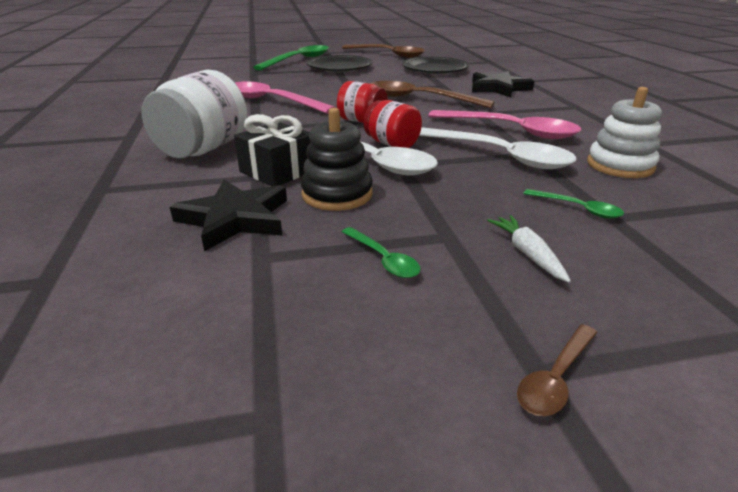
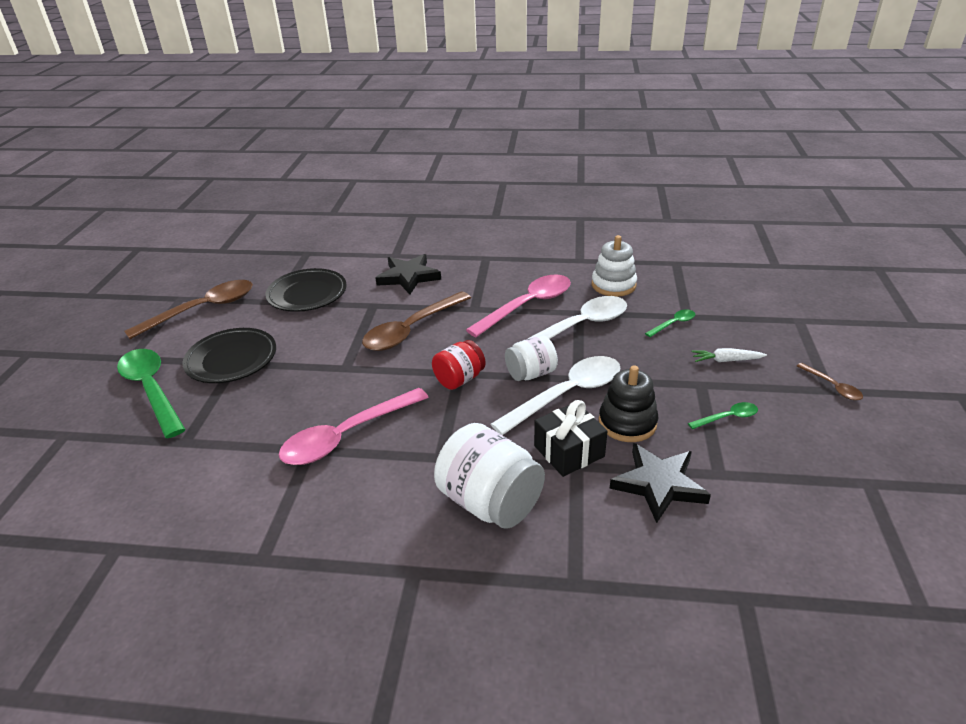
camera: 70 degrees left, 5 degrees up
(392, 144) = (531, 374): red jar -> white jar

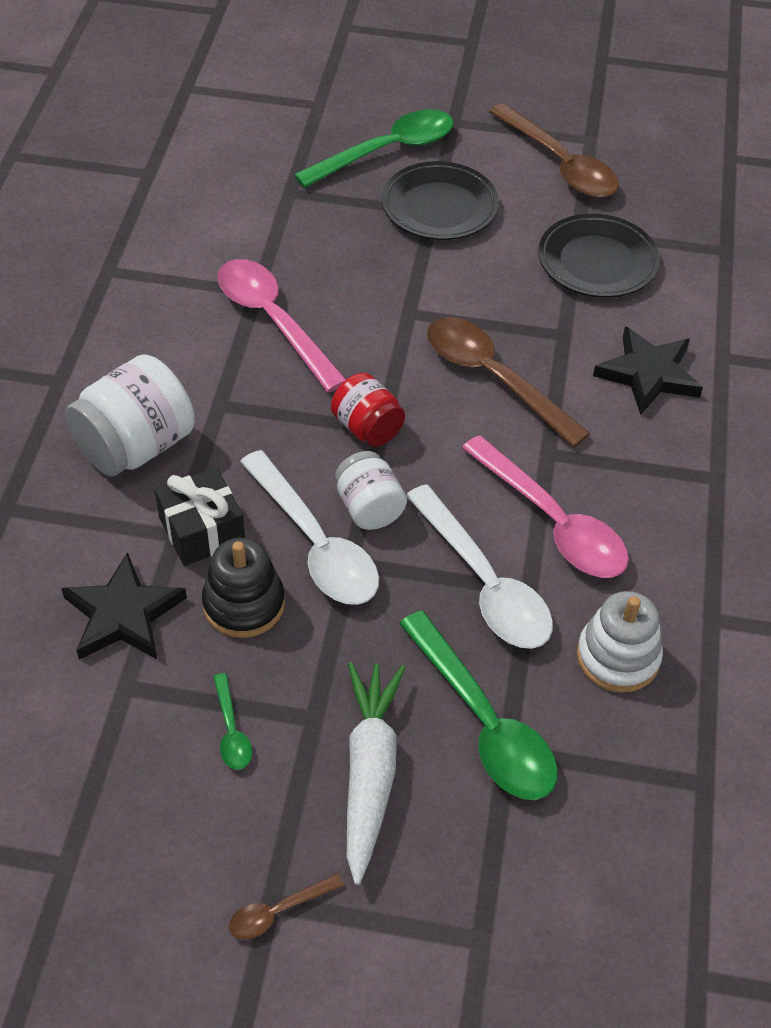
camera: 90 degrees right, 15 degrees up
(673, 324) = (483, 722): green spoon -> green spoon, size x2.18
(726, 360) = (369, 772): white carrot -> white carrot, size x1.94

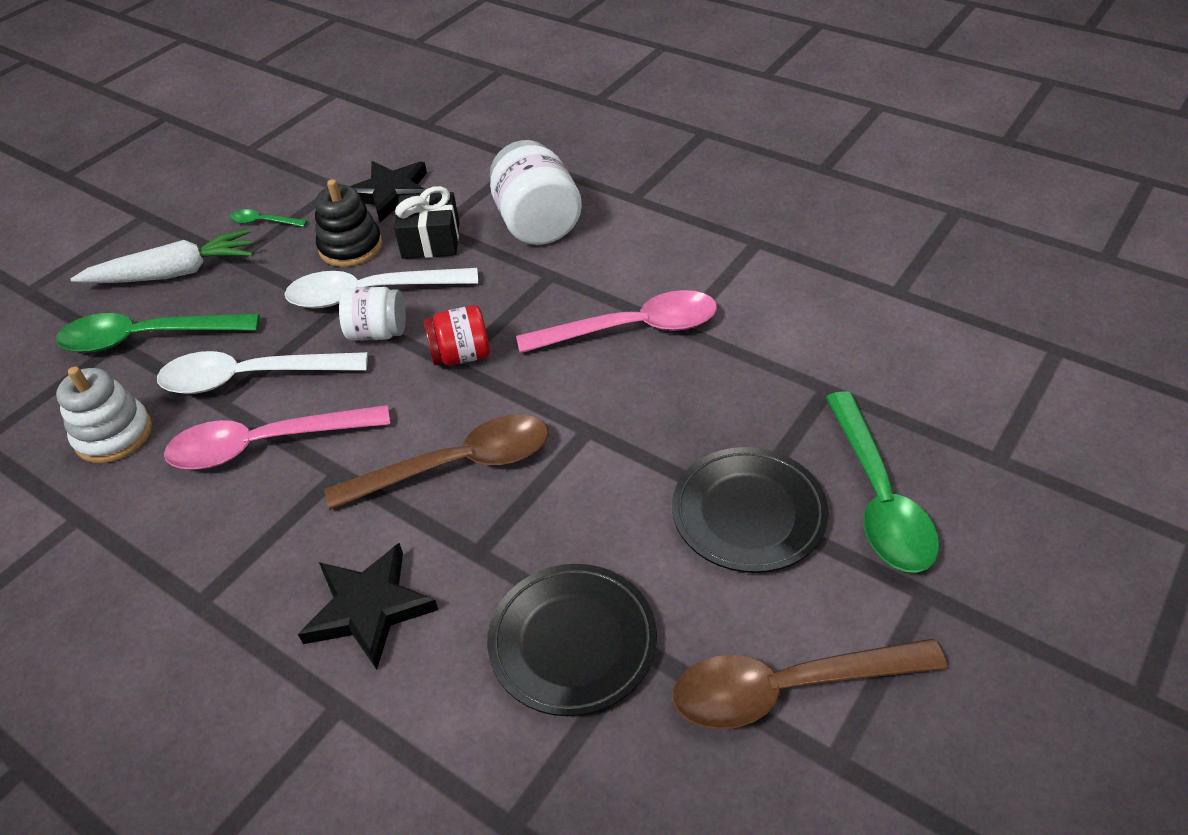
camera: 120 degrees right, 5 degrees down
(278, 911) = (136, 216): brown spoon -> none
(369, 772) = (173, 273): white carrot -> white carrot turned 45 degrees counterclockwise

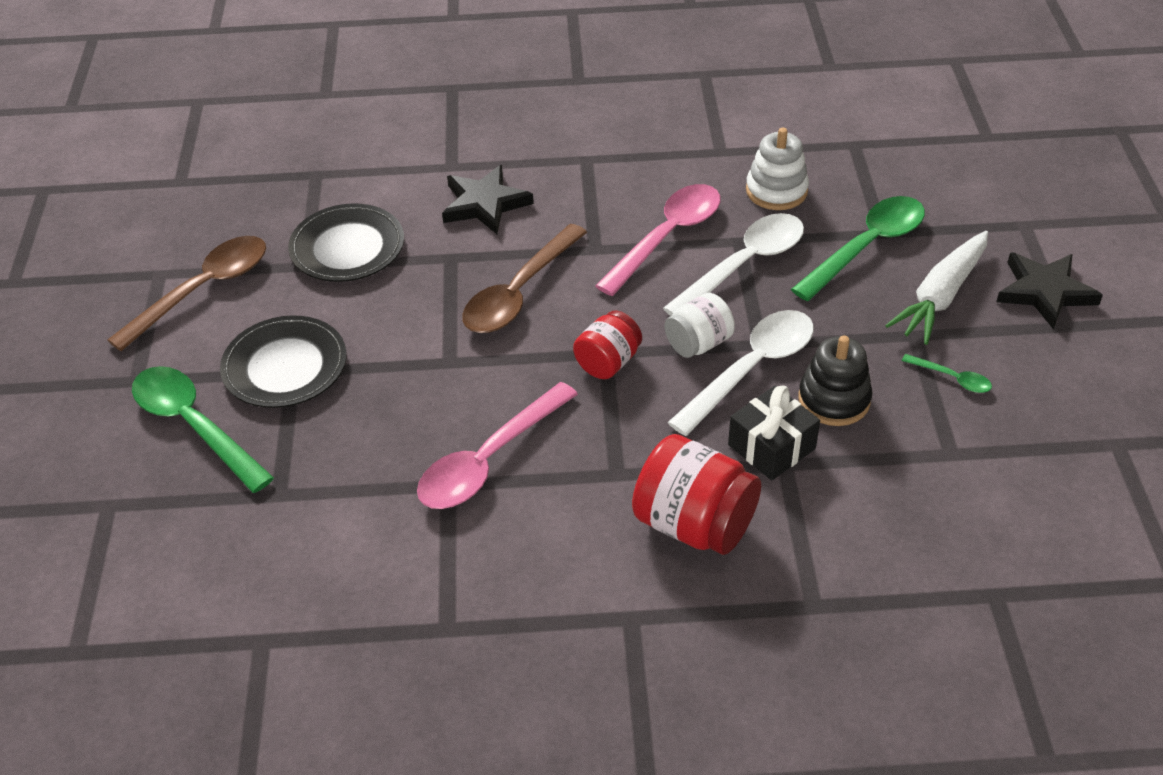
camera: 140 degrees right, 0 degrees up
(263, 222) = (952, 378): green spoon -> green spoon turned 60 degrees clockwise
(391, 194) = (885, 476): black star -> black star (1045, 292)
(537, 224) = (694, 524): white jar -> red jar

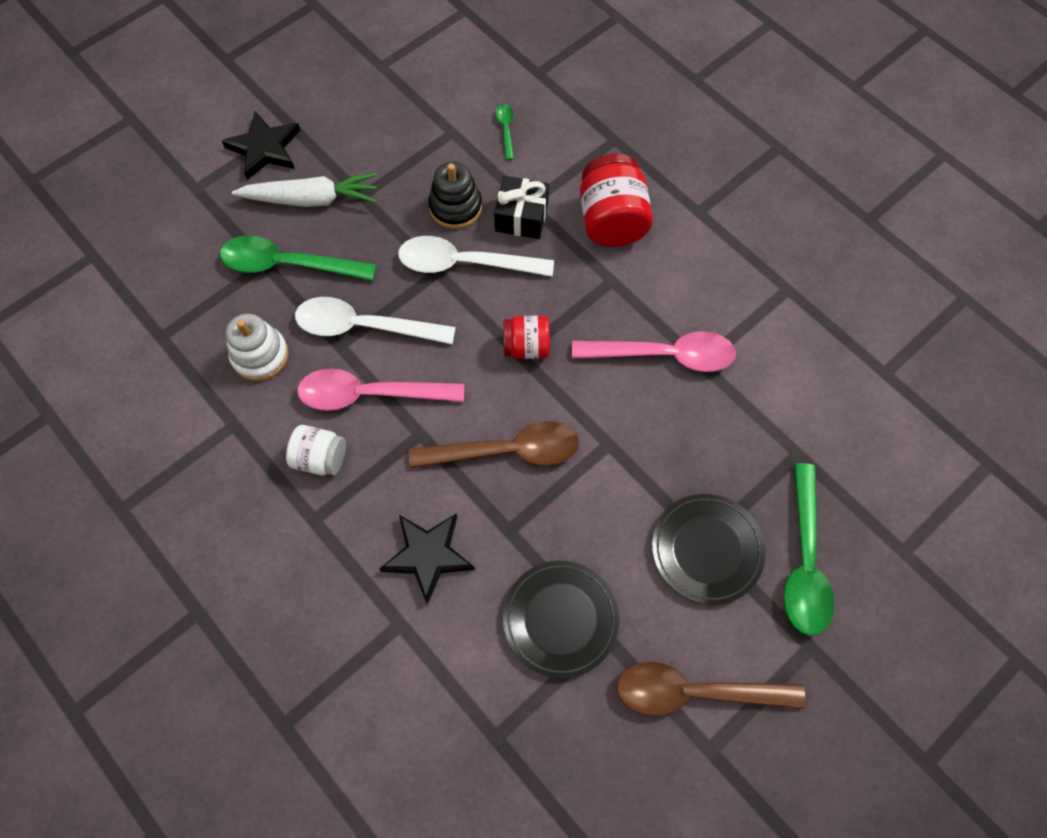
camera: 130 degrees left, 20 degrees up
(698, 343) = (466, 306): white jar -> white jar (320, 458)
(952, 378) = (387, 159): green spoon -> green spoon (505, 129)

